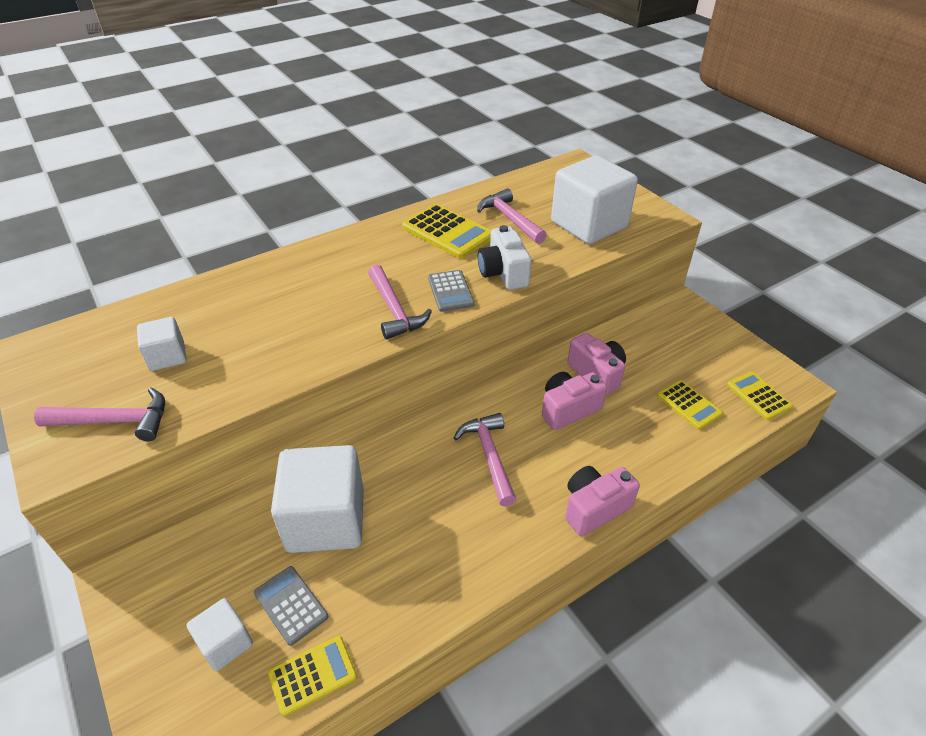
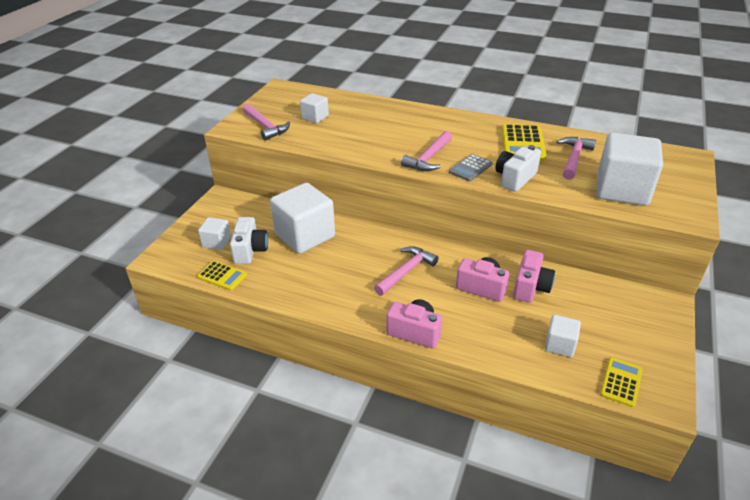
camera: 55 degrees right, 5 degrees down
(290, 605) = (250, 250): grey calculator -> white camera
(689, 405) = (560, 345): yellow calculator -> white cube

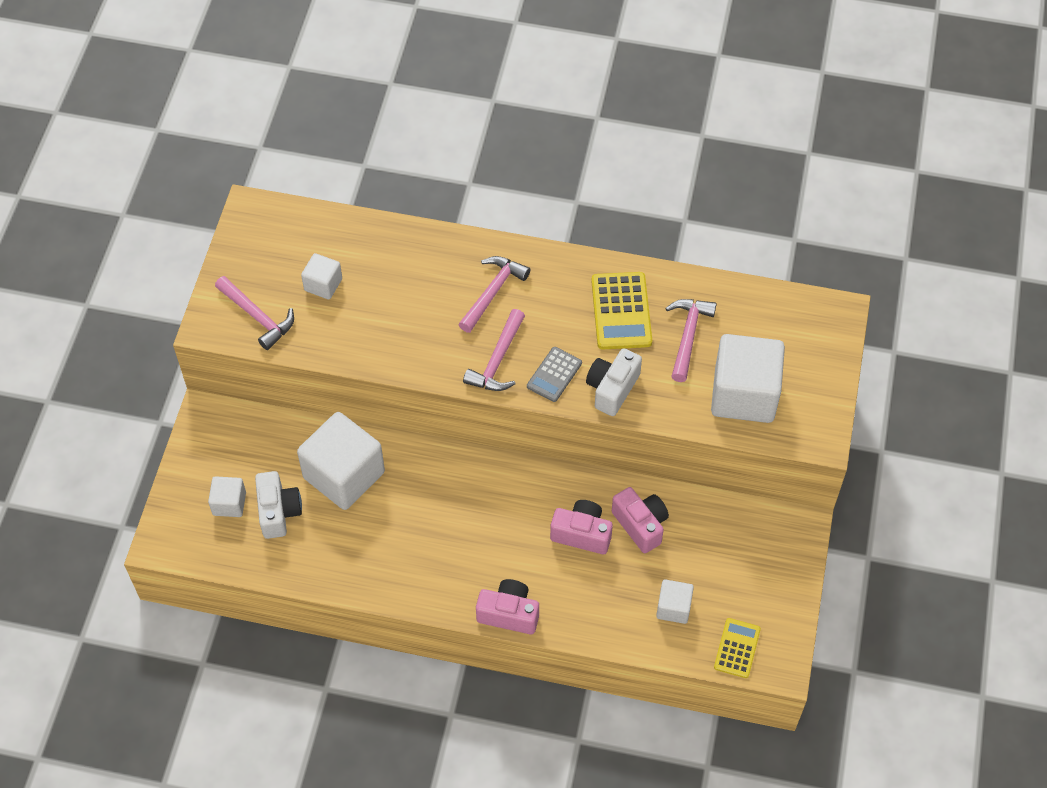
camera: 10 degrees left, 20 degrees up
(222, 276) = (256, 560): yellow calculator -> none
(406, 271) = (486, 520): pink hammer -> pink hammer (493, 292)
(530, 287) = (640, 525): pink camera -> pink camera turned 45 degrees counterclockwise

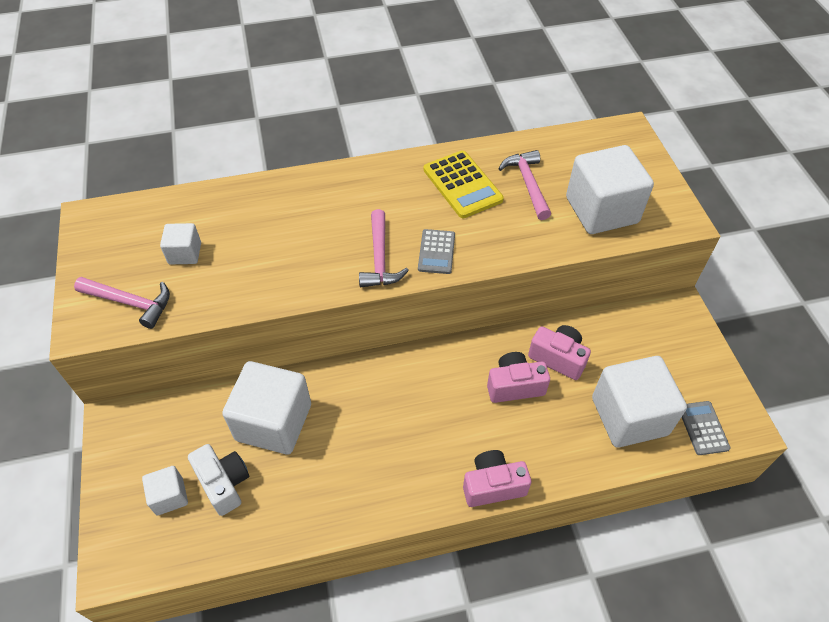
camera: 25 degrees left, 5 degrees down
(493, 292) = (345, 207): pink hammer -> none
(612, 389) = (493, 245): white camera -> none
(673, 608) = (629, 416): white cube -> white cube, size x2.02
(737, 648) = (703, 428): yellow calculator -> grey calculator

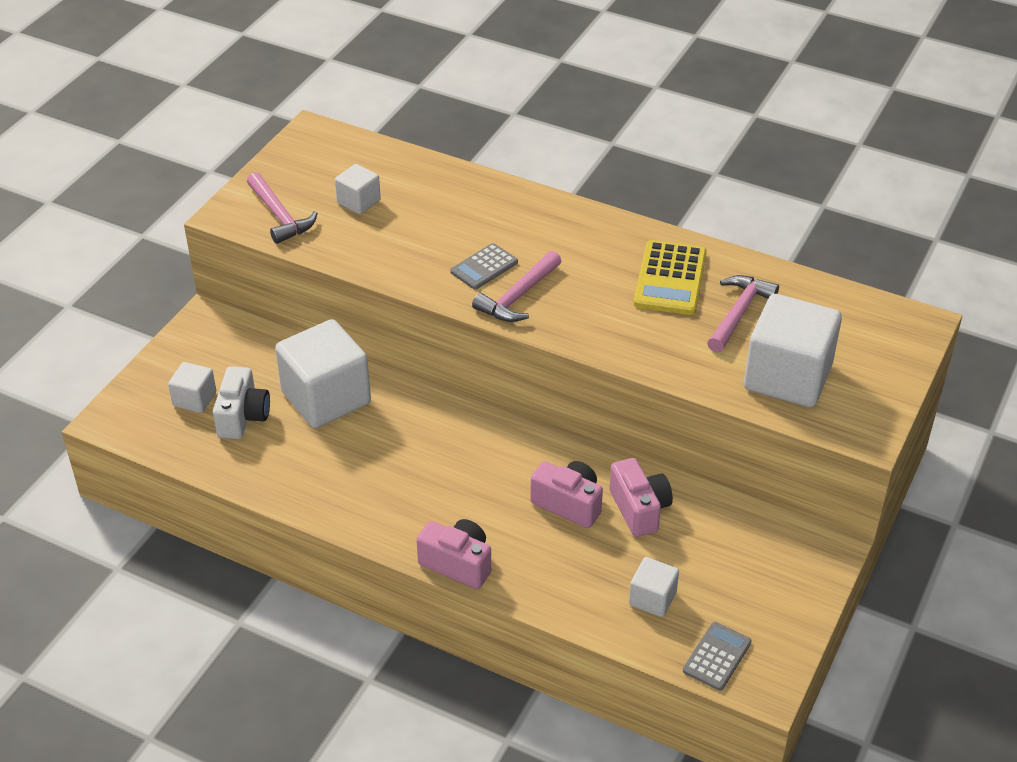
camera: 40 degrees right, 10 degrees down
(436, 252) = (576, 320): grey calculator -> grey calculator (484, 267)
(629, 416) = (652, 598): white cube -> white cube, size x0.49

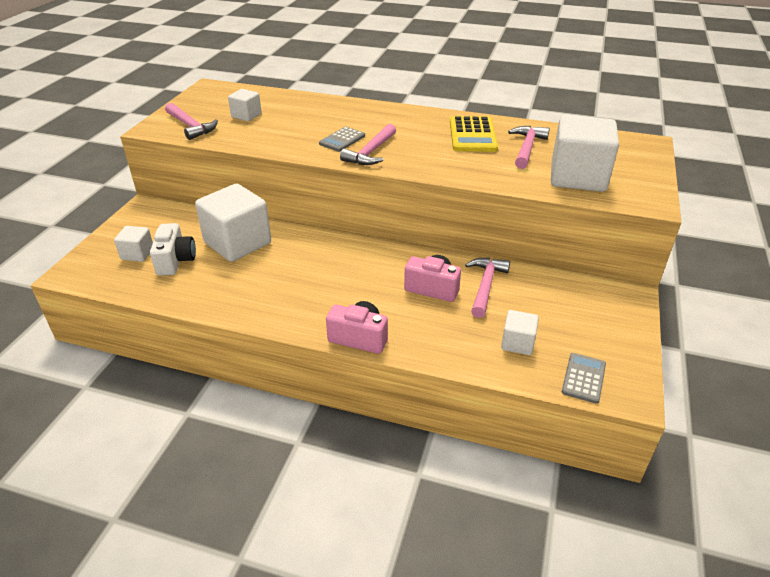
camera: 10 degrees left, 5 degrees down
(639, 509) = (485, 285): pink camera -> pink hammer

